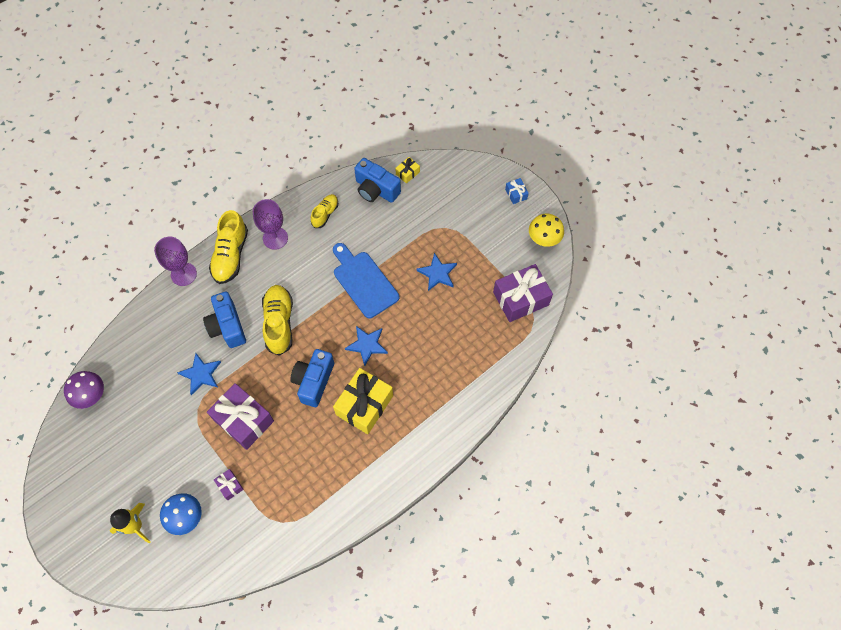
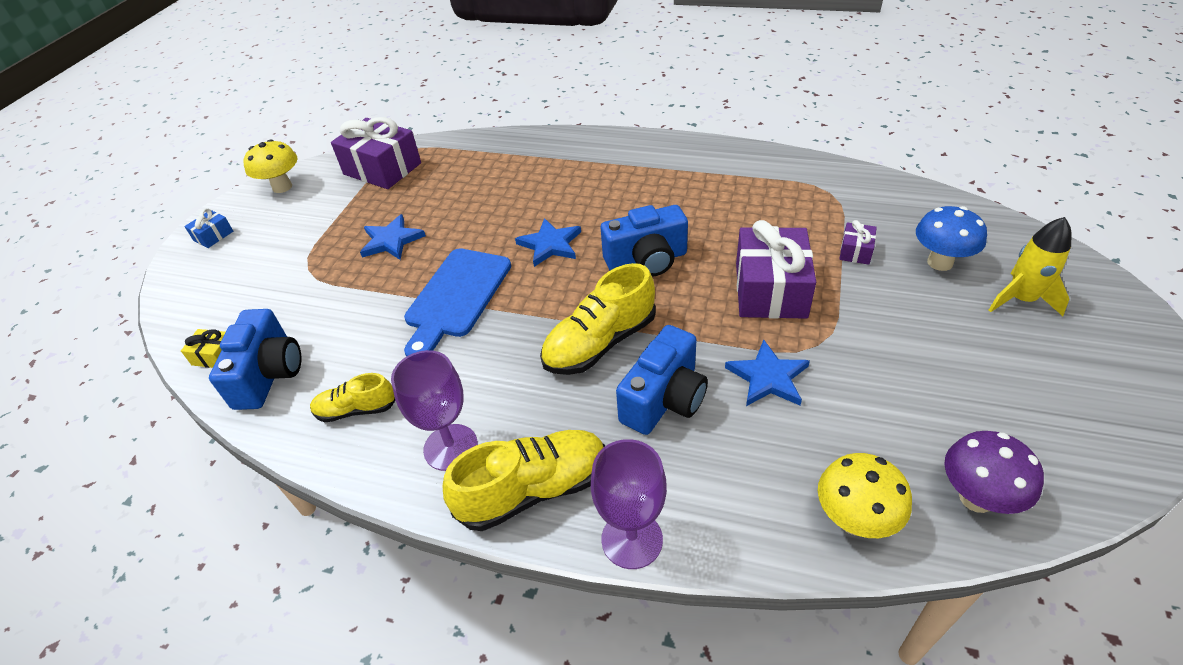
camera: 120 degrees left, 20 degrees down
(124, 348) = (854, 520): none -> yellow mushroom
(364, 405) = (629, 207): yellow gift -> none

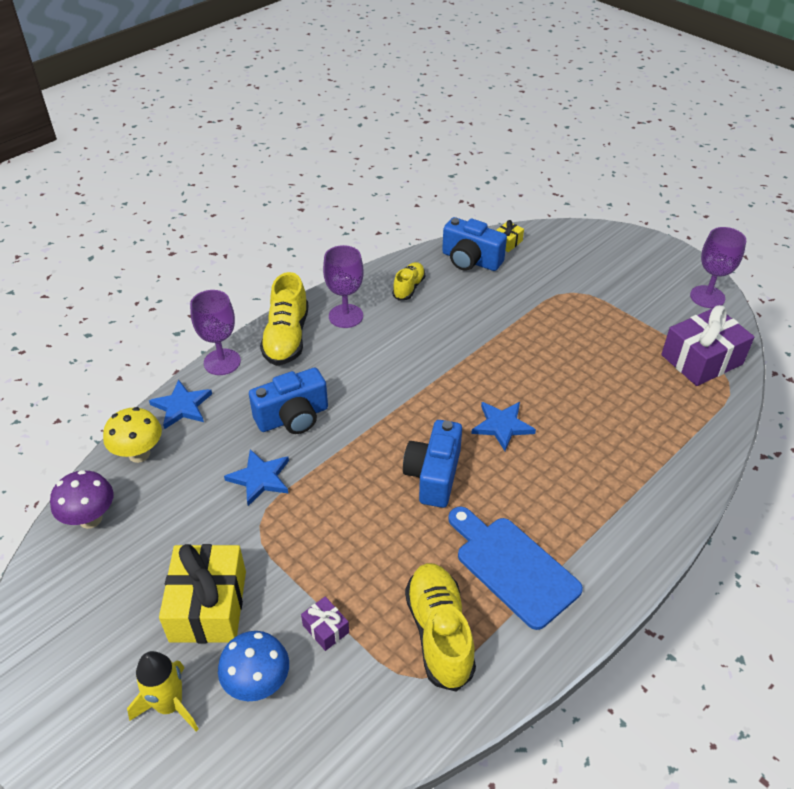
camera: 115 degrees right, 0 degrees up
(213, 236) = (653, 254): blue gift -> none
(282, 187) = (707, 297): yellow mushroom -> purple goblet
(391, 240) = (578, 339): blue star -> blue star (182, 406)
(456, 297) = (478, 354): blue cutting board -> blue cutting board (512, 567)
(600, 343) = (368, 408): yellow shoe -> yellow shoe (439, 633)
(664, 399) = (293, 417): blue camera -> blue camera turned 90 degrees counterclockwise
(770, 290) = (334, 534): purple gift -> none
(927, 329) = (208, 606): none -> yellow gift

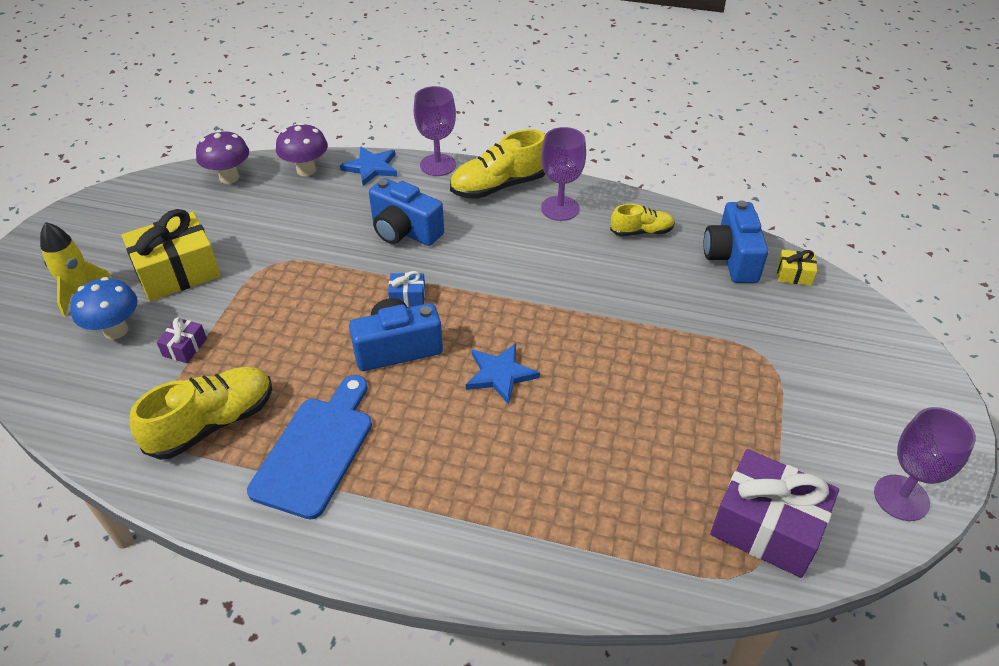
camera: 60 degrees right, 0 degrees up
(139, 454) = (306, 170): yellow mushroom -> purple mushroom
(260, 478) = (322, 242): blue star -> none
(378, 446) = (407, 297): none -> blue gift

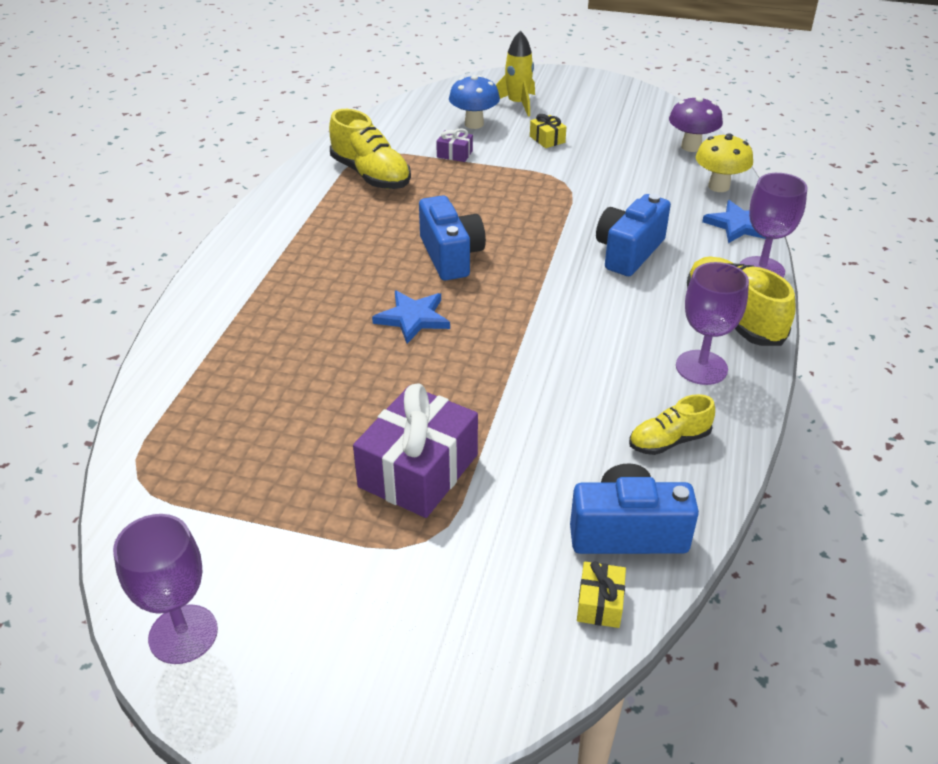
camera: 90 degrees right, 5 degrees down
(177, 272) = (547, 139): yellow gift -> yellow gift, size x0.46
(306, 170) = (718, 186): purple mushroom -> yellow mushroom
(316, 450) = (336, 223): blue cutting board -> none
(407, 297) = (524, 259): blue gift -> none
(641, 232) = (669, 441): yellow shoe -> yellow shoe turned 75 degrees clockwise
(767, 526) = (182, 497): purple gift -> purple gift (418, 471)

